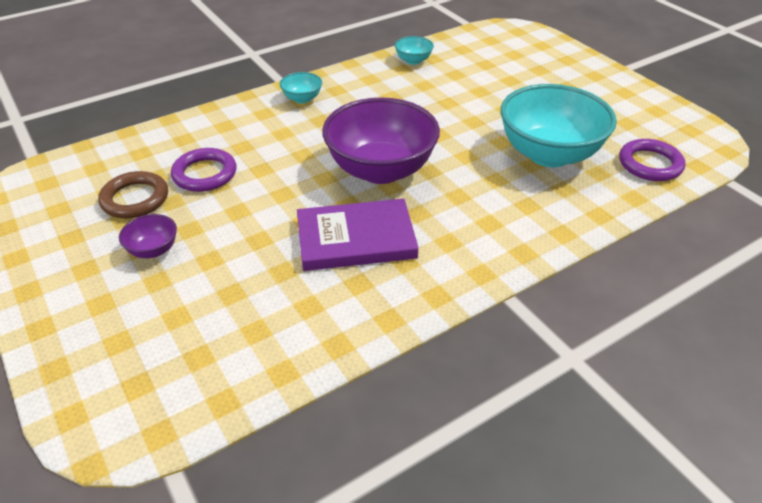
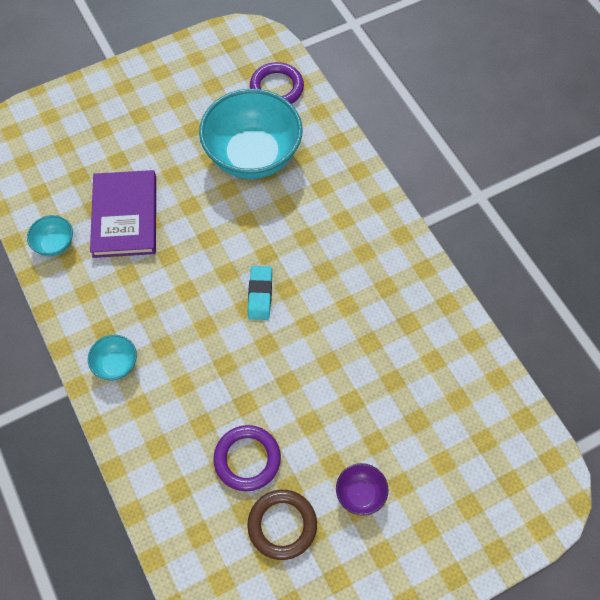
camera: 85 degrees left, 20 degrees up
(356, 238) = (356, 321): purple book -> purple book (125, 216)
(381, 170) = (260, 295): purple bowl -> turquoise eraser

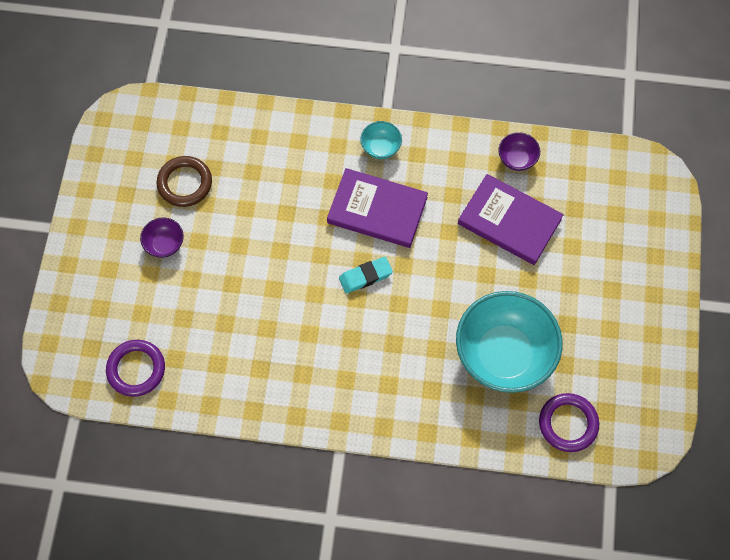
camera: 125 degrees right, 5 degrees up
(54, 244) = (517, 159): turquoise bowl -> purple bowl
(186, 326) = (377, 210): none -> purple book
(247, 459) = (245, 189): purple ring -> purple ring (136, 369)
(260, 295) = (365, 276): turquoise eraser -> turquoise eraser turned 60 degrees counterclockwise

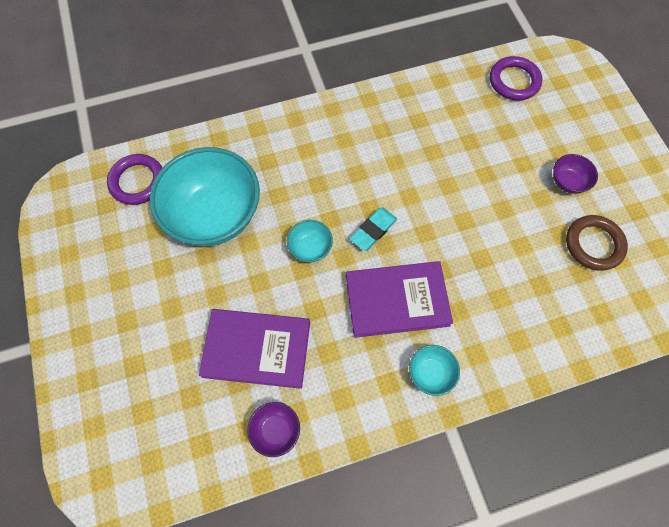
camera: 155 degrees right, 0 degrees up
(429, 285) = (310, 248): none -> turquoise bowl

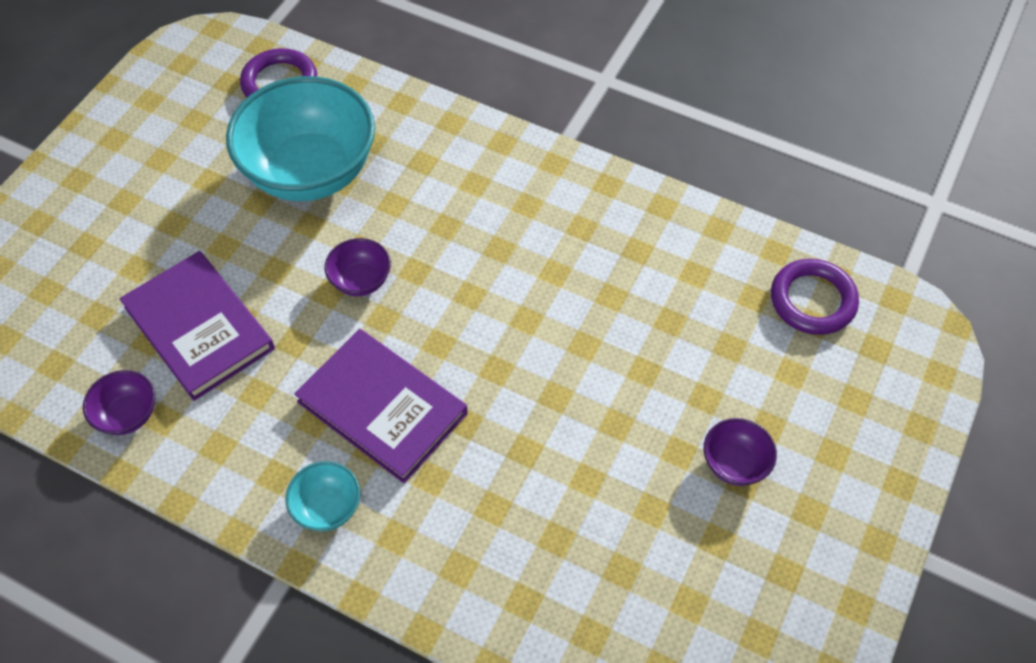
camera: 45 degrees right, 10 degrees down
(310, 248) = (361, 281): turquoise bowl -> purple bowl
(373, 230) = (444, 319): turquoise eraser -> none
(593, 244) = (677, 557): brown ring -> none

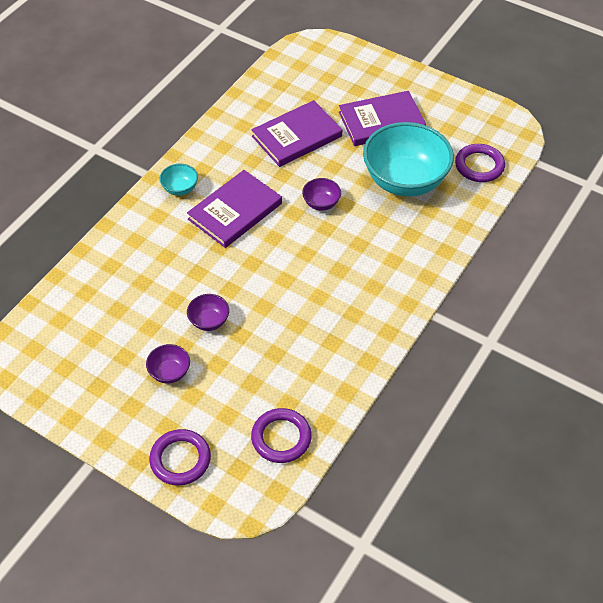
camera: 95 degrees right, 5 degrees down
(128, 415) = (247, 112): purple bowl -> purple bowl (209, 321)
(171, 207) = (381, 121): none -> purple book
(883, 426) = (180, 459): none -> purple ring

